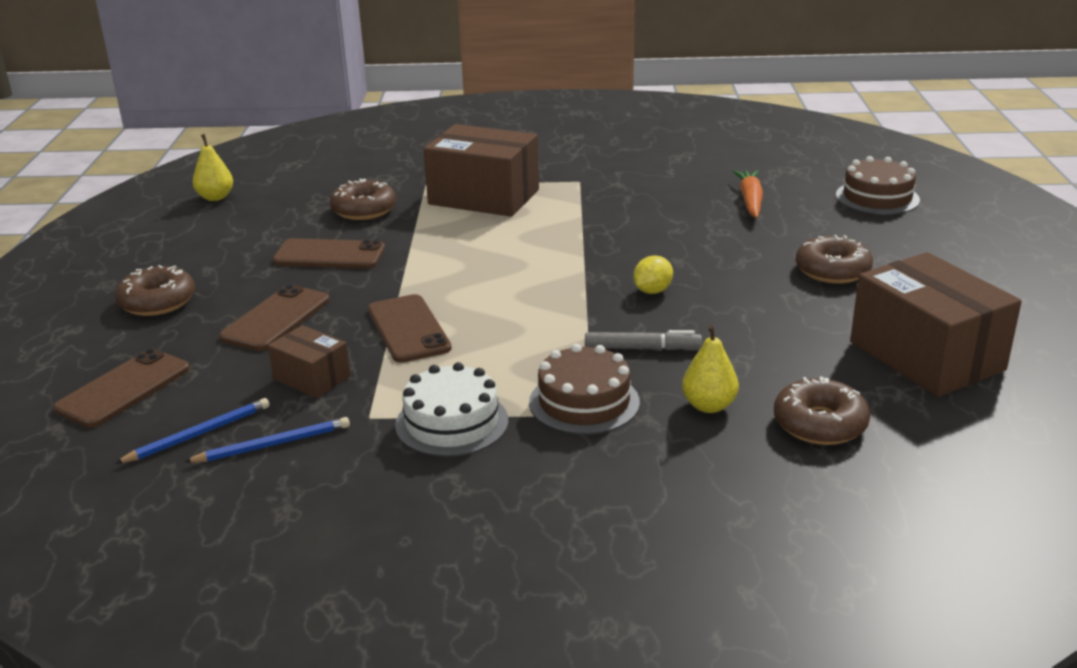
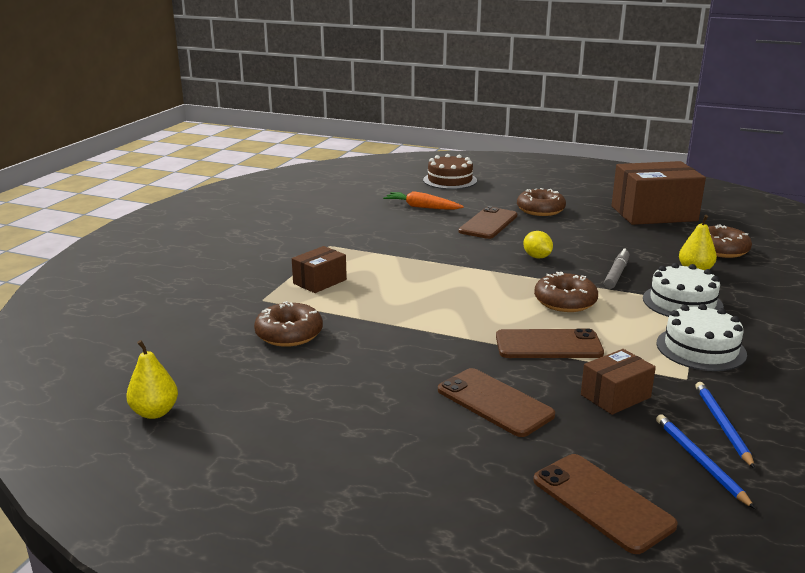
camera: 70 degrees left, 5 degrees down
(157, 302) = (411, 470): brown donut -> brown donut (565, 301)
(329, 255) = (377, 362): brown phone -> brown phone (488, 223)
(484, 197) = (320, 281): brown box -> brown box, size x0.51
(584, 402) = (682, 302): brown cake -> white cake

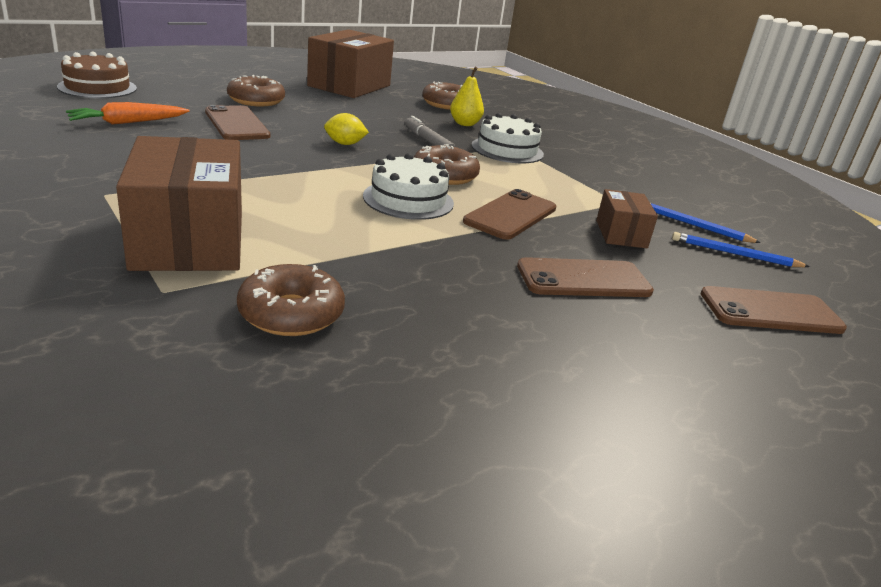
camera: 60 degrees left, 5 degrees up
(155, 412) = (359, 511): yellow pear -> none
(320, 281) = (189, 240): brown box -> brown box, size x1.96
(701, 348) = (582, 179): white cake -> white cake (408, 200)

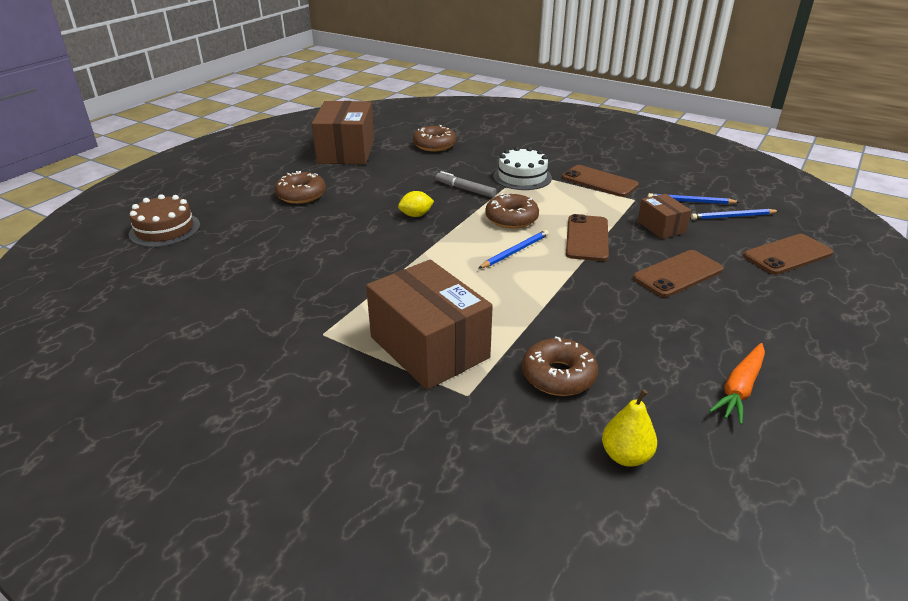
camera: 20 degrees left, 5 degrees up
(128, 122) = (241, 258): orange carrot -> orange carrot (739, 389)
(236, 124) = (319, 226): brown phone -> brown phone (599, 181)
(408, 200) = (515, 251): white cake -> blue pencil
(465, 124) = (468, 161): yellow pear -> yellow pear (625, 456)

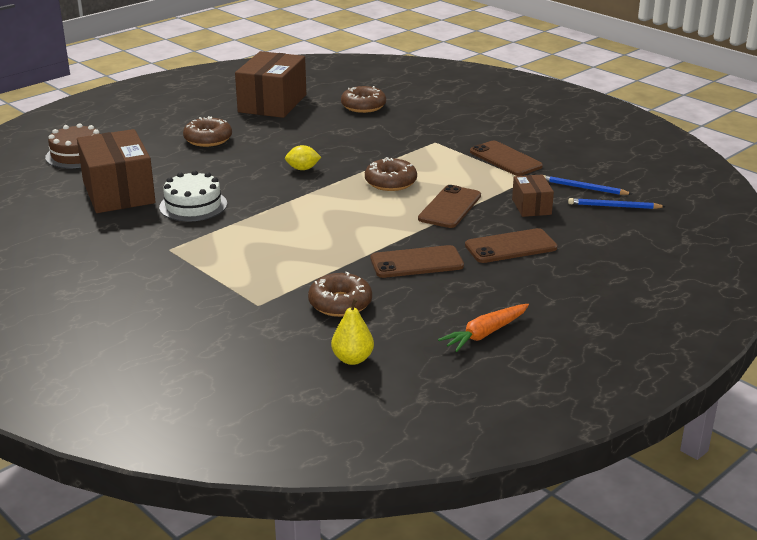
camera: 15 degrees right, 5 degrees down
(429, 347) = (249, 270): brown box -> brown box (119, 192)
(465, 189) = (365, 151): grey marker -> none
(515, 251) = (373, 210): blue pencil -> none
(522, 177) = (430, 146): white cake -> white cake (193, 205)
(787, 255) = (635, 245): brown phone -> brown phone (416, 263)

